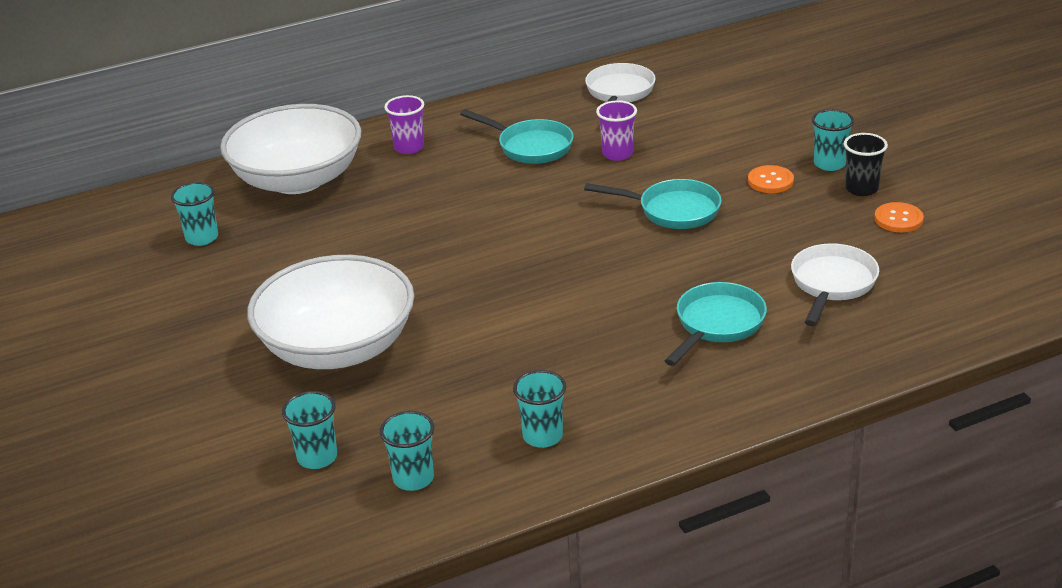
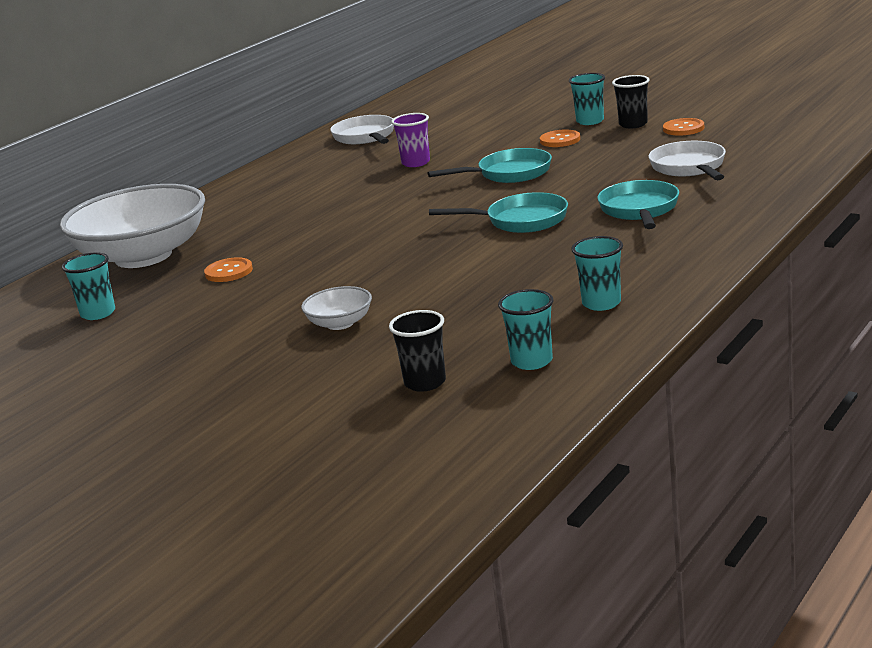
camera: 30 degrees left, 10 degrees down
(317, 457) = (425, 383): turquoise cup -> black cup
(332, 234) = (229, 272): none -> orange button
(338, 347) = (340, 323): white bowl -> white bowl, size x0.42
(409, 147) = (224, 211): purple cup -> none
(531, 146) = (335, 180): turquoise pan -> turquoise pan (521, 221)

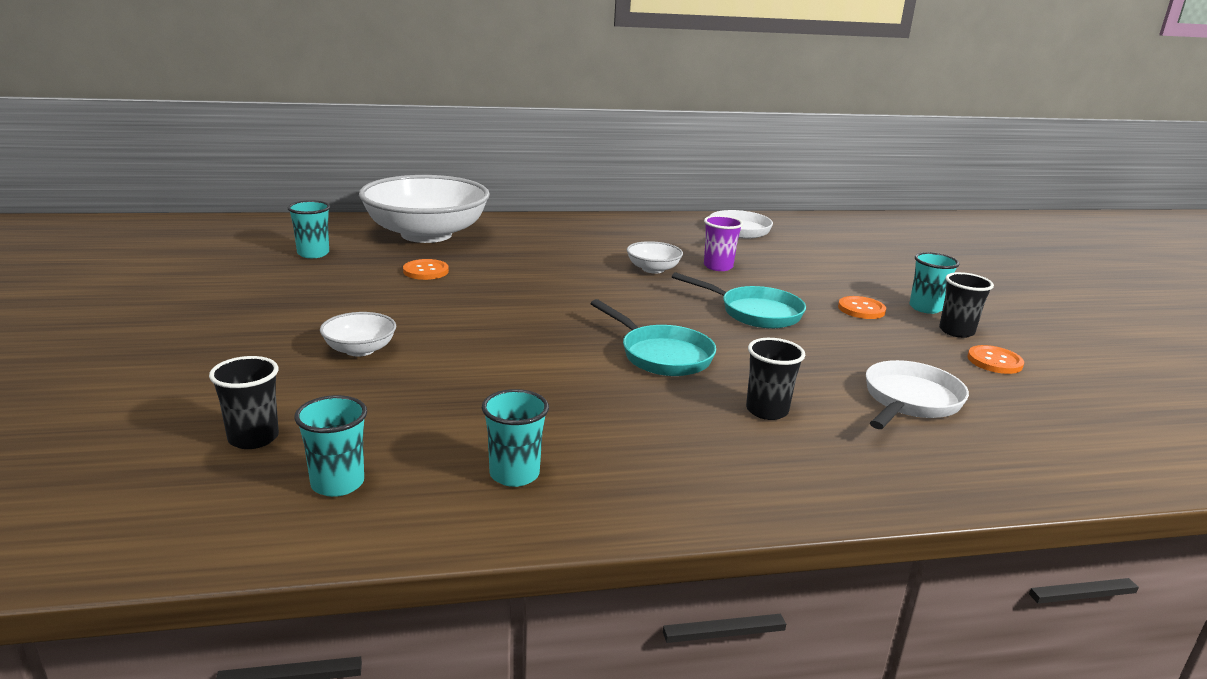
camera: 40 degrees right, 0 degrees up
(380, 186) = (653, 269): none -> white bowl
(639, 210) = (767, 410): turquoise pan -> black cup

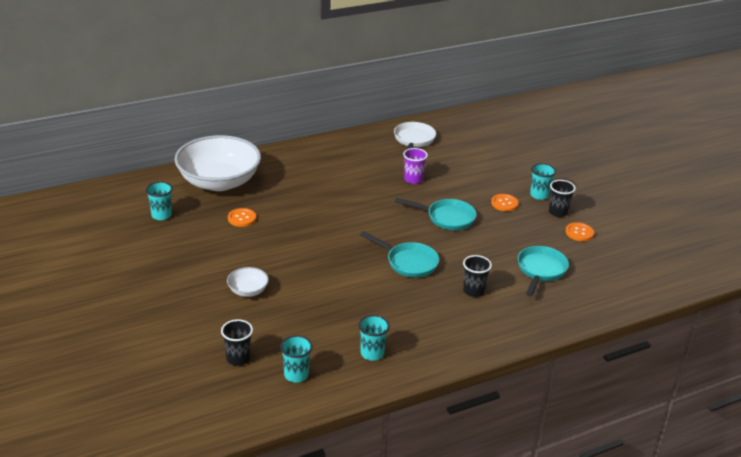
camera: 15 degrees left, 10 degrees up
(653, 269) = (376, 190): white bowl -> none
(909, 401) = (540, 270): white pan -> turquoise pan

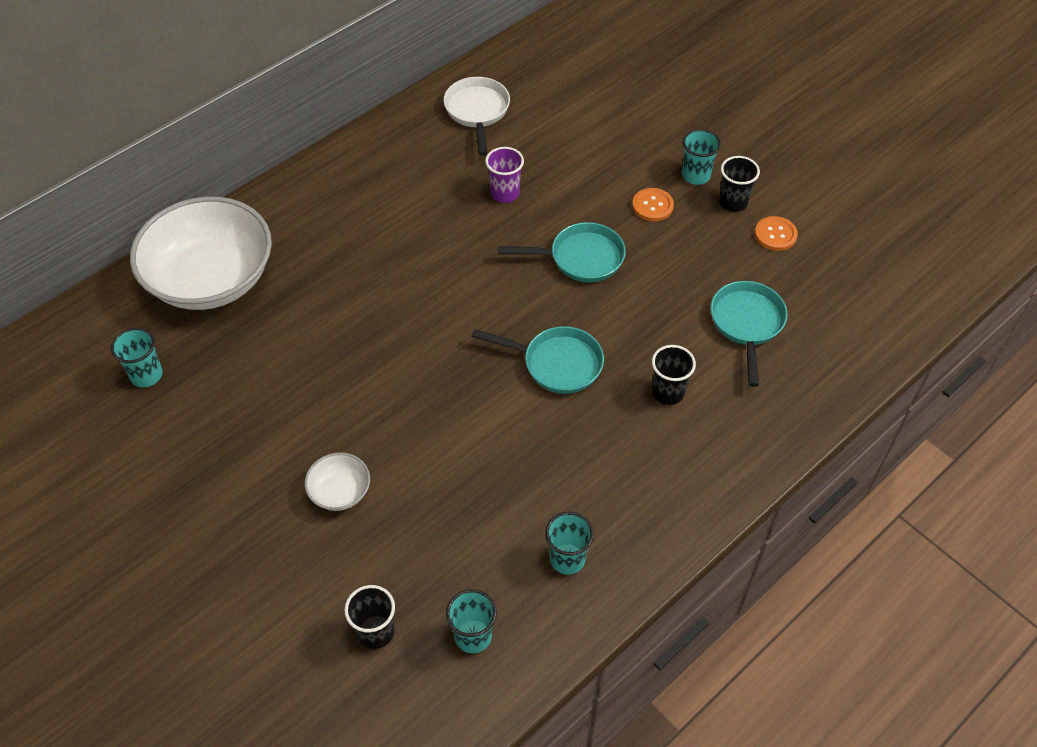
camera: 15 degrees left, 20 degrees up
(242, 218) = (275, 346): orange button -> none

